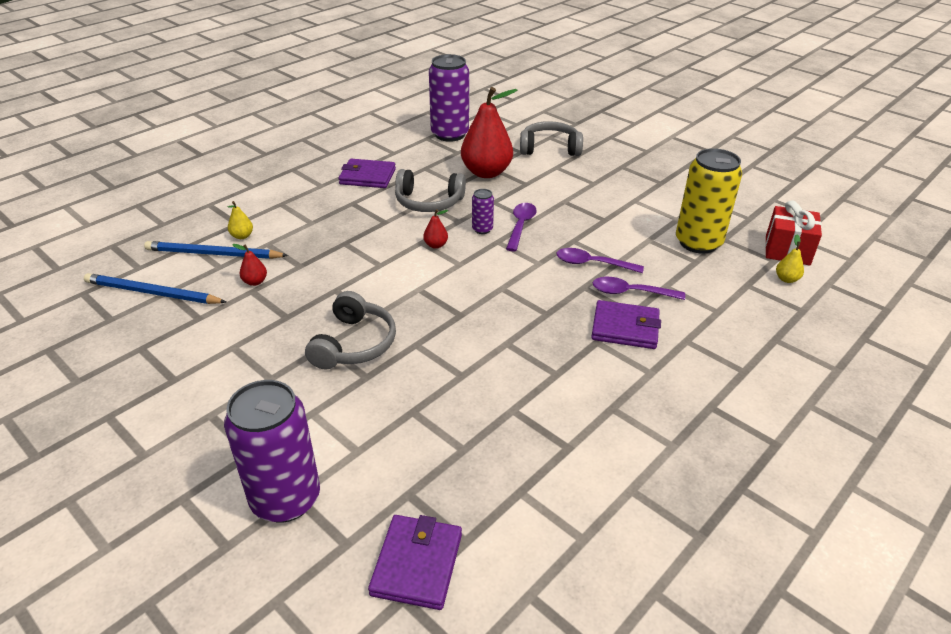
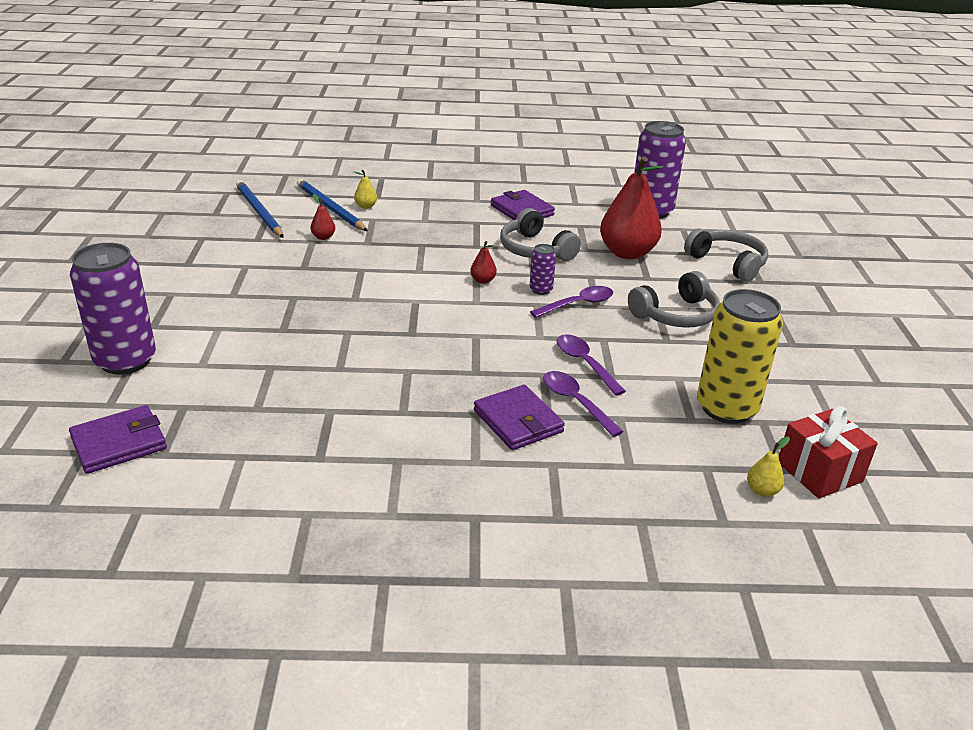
camera: 45 degrees right, 5 degrees down
(354, 344) = (311, 307): grey headphones -> grey headphones (676, 315)

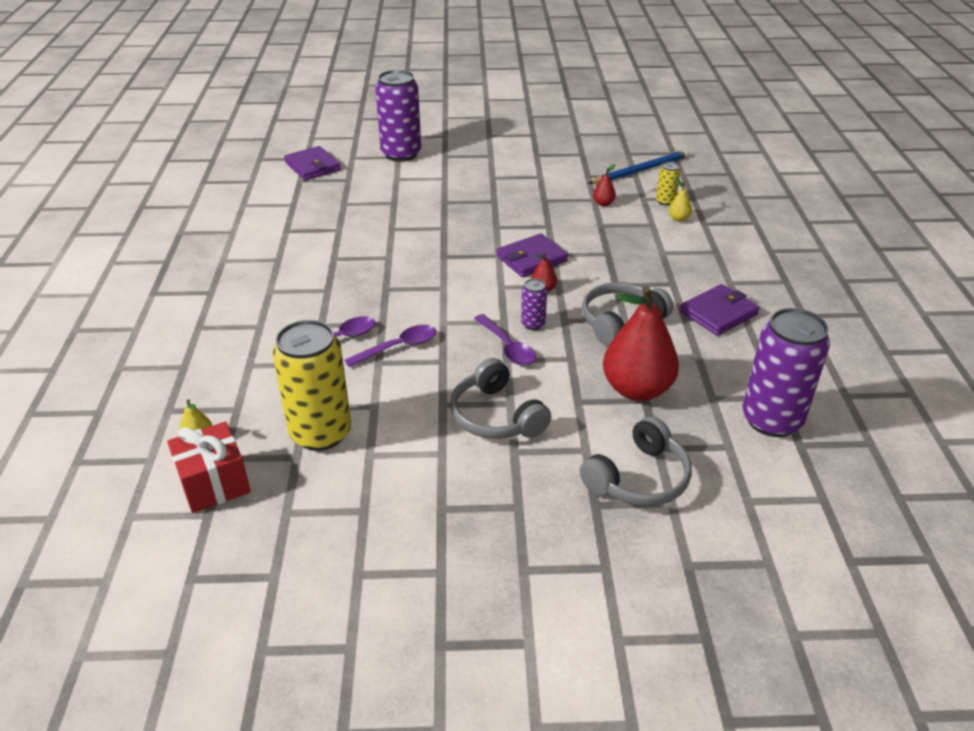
camera: 90 degrees right, 5 degrees up
(330, 208) = (665, 201): blue pencil -> yellow can
(518, 421) = (316, 310): purple wallet -> purple wallet (531, 259)

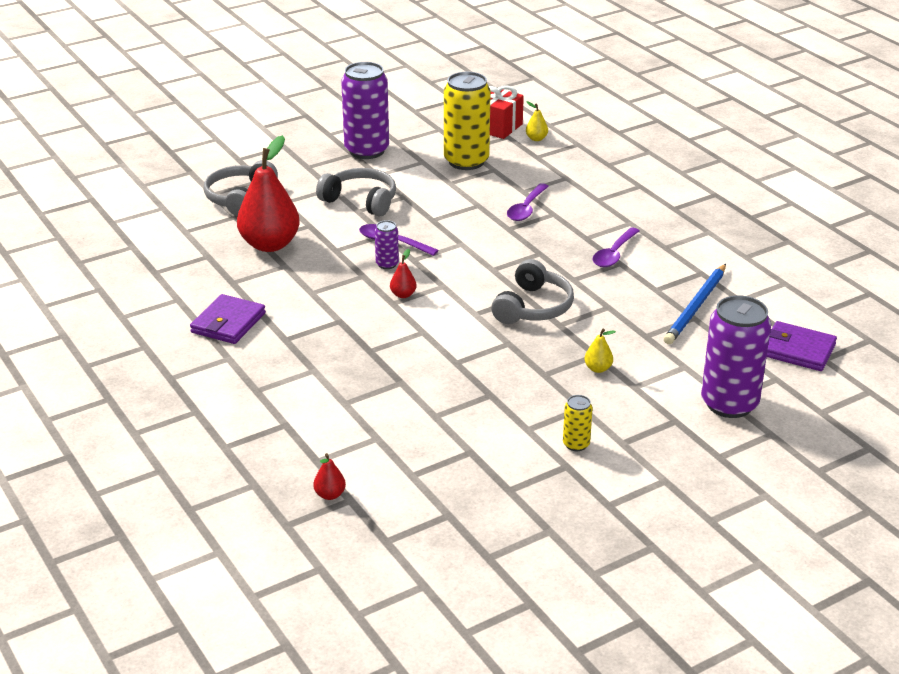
camera: 150 degrees right, 5 degrees down
(398, 347) = (475, 217): purple spoon -> purple spoon (614, 254)
(531, 259) = (440, 320): purple wallet -> none
(603, 203) = (419, 413): red pear -> red pear (330, 495)
(620, 321) = (313, 289): grey headphones -> grey headphones (533, 307)
(640, 170) = (410, 485): blue pencil -> blue pencil (696, 307)
(665, 201) = (348, 442): yellow can -> yellow can (576, 444)
(678, 219) = (318, 420): yellow pear -> yellow pear (598, 369)
(771, 420) = (157, 255): purple can -> purple can (366, 150)

